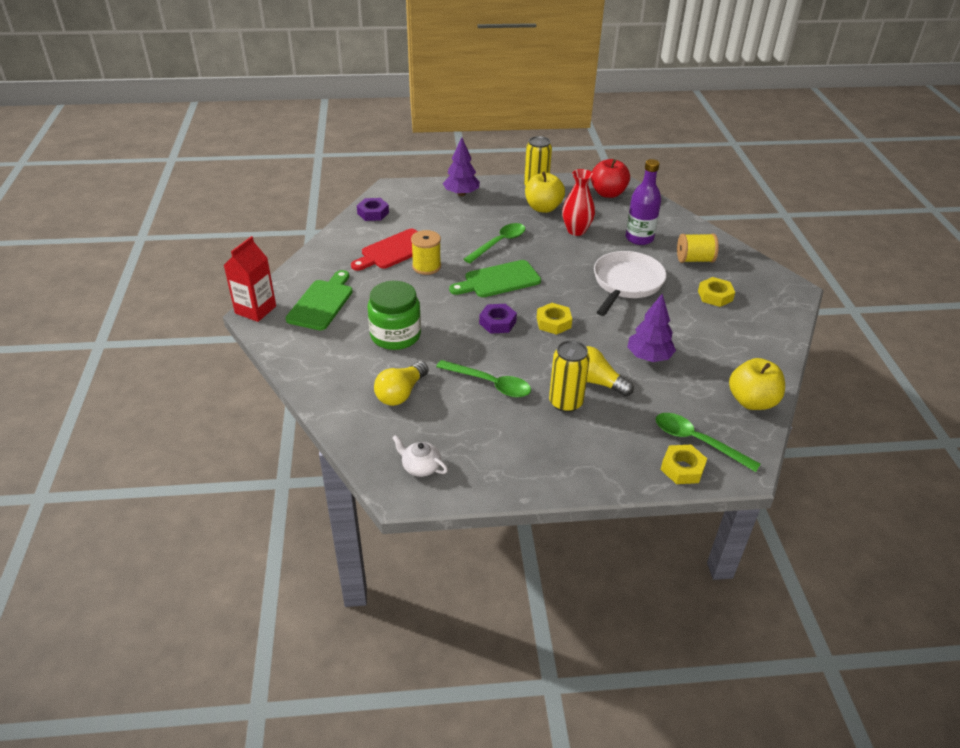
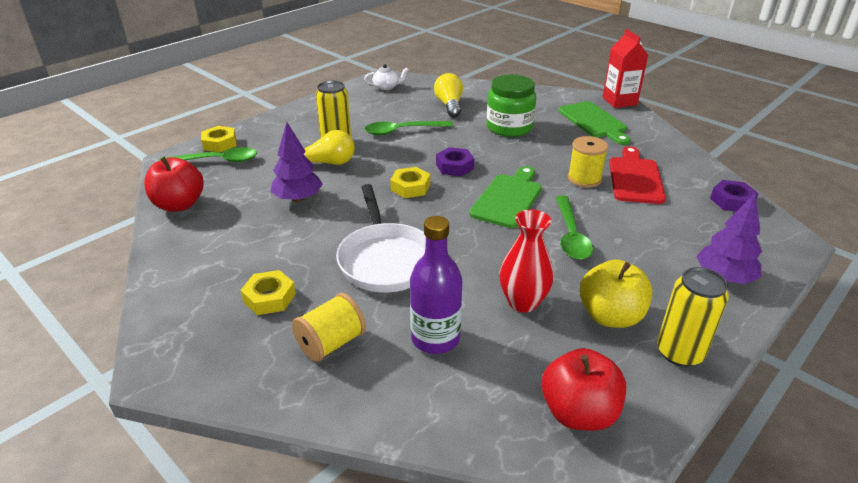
camera: 140 degrees right, 5 degrees down
(751, 401) = (179, 205): yellow apple -> red apple

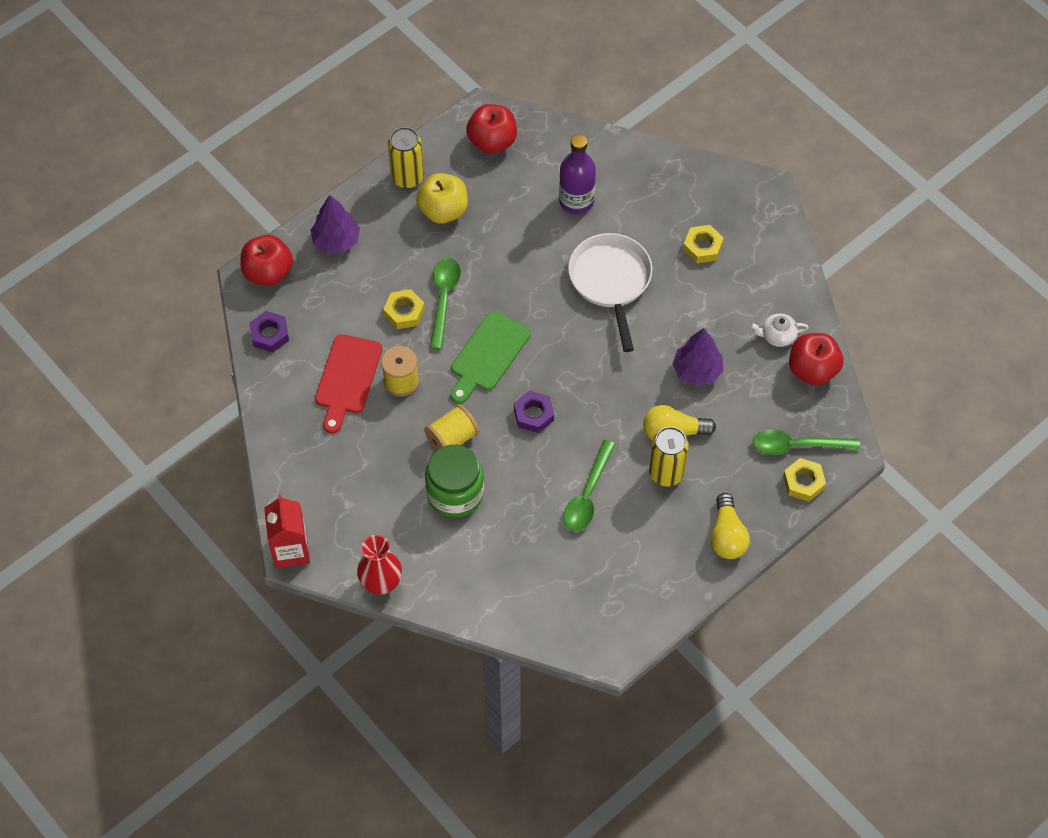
camera: 175 degrees left, 25 degrees up
(331, 343) = (651, 202): yellow spool -> yellow spool (452, 438)
(386, 87) = (604, 620): white teapot -> white teapot (777, 336)
(402, 131) = (587, 494): green spoon -> green spoon turned 120 degrees clockwise
(410, 187) = (584, 381): yellow nut -> yellow nut (404, 312)
(449, 105) = (521, 557): yellow light bulb -> yellow light bulb (727, 536)
(523, 302) = (505, 228): red vase -> red vase (381, 583)
(594, 122) = (346, 498): green cutting board -> none
(776, 245) = (268, 272): none -> red apple

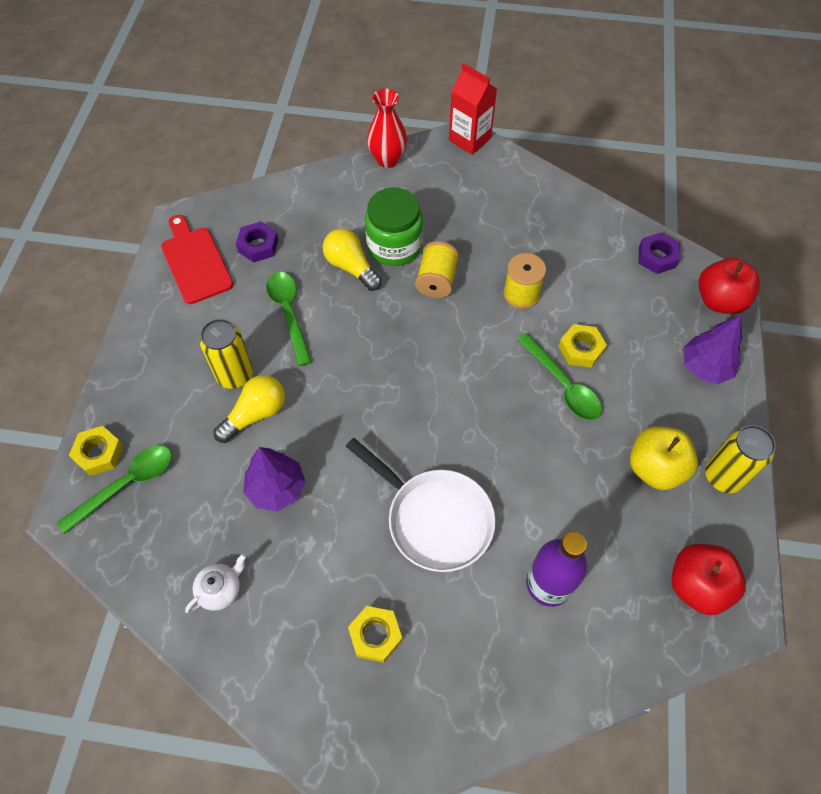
camera: 140 degrees right, 0 degrees up
(347, 379) = (562, 267): red cutting board -> red cutting board (195, 262)
(488, 355) = (475, 365): green cutting board -> none
(533, 414) = (390, 343): purple nut -> purple nut (258, 245)
(727, 536) = (143, 360): yellow light bulb -> yellow light bulb (351, 267)
(812, 370) = (158, 577): red apple -> none

